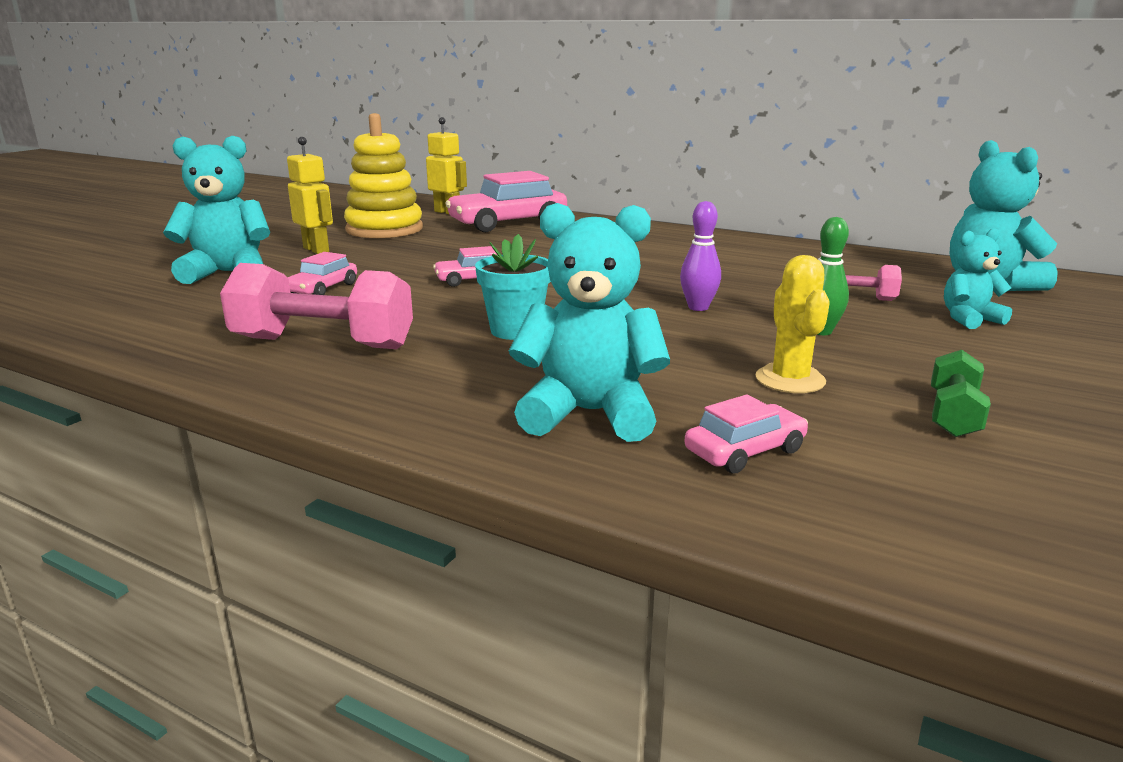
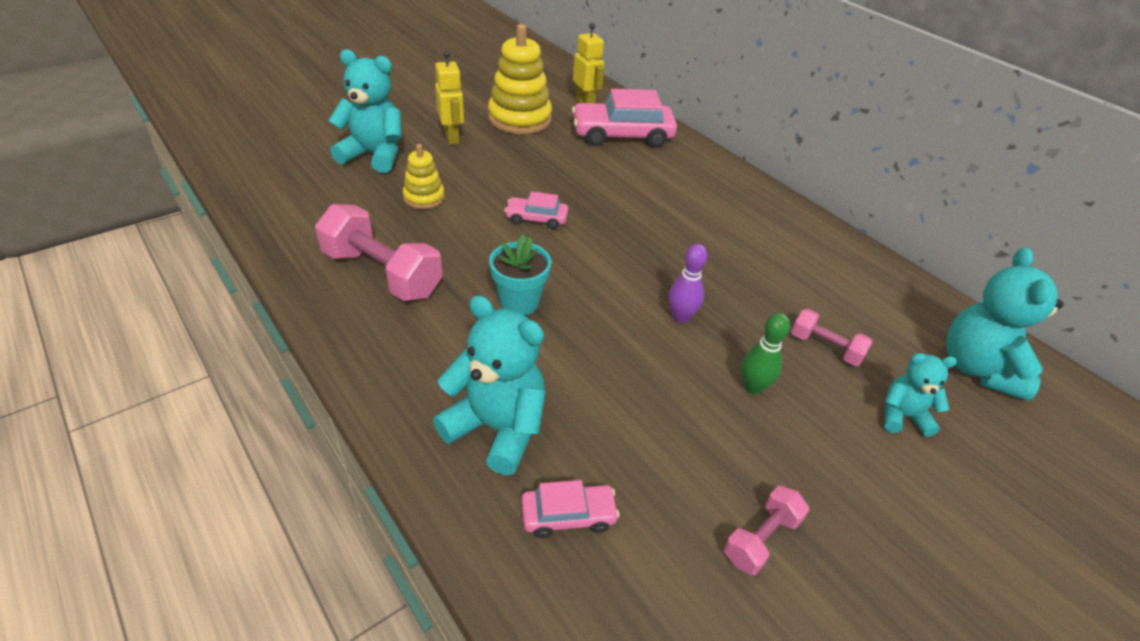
camera: 20 degrees right, 20 degrees up
(323, 288) = (424, 197): pink car -> yellow stacking toy
(790, 380) = (672, 443): yellow cactus -> none
(953, 415) = (761, 539): green dumbbell -> pink dumbbell

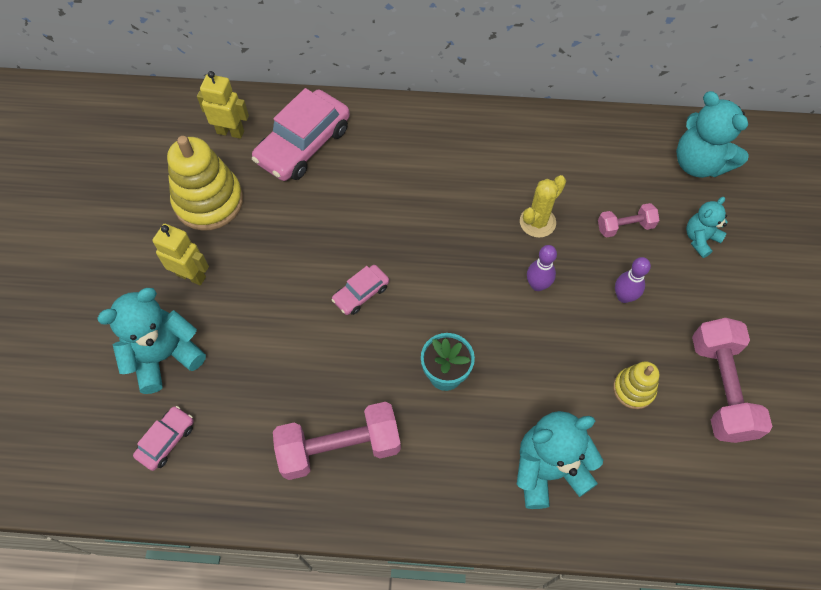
camera: 45 degrees left, 20 degrees up
(424, 197) = (264, 356): yellow stacking toy -> yellow stacking toy (633, 389)
(568, 515) = (639, 476): pink car -> pink car (166, 440)
(740, 285) = (537, 222): none -> yellow cactus
(753, 387) = (623, 296): green bowling pin -> purple bowling pin
(761, 539) = (720, 388): pink dumbbell -> pink dumbbell, size x1.87

